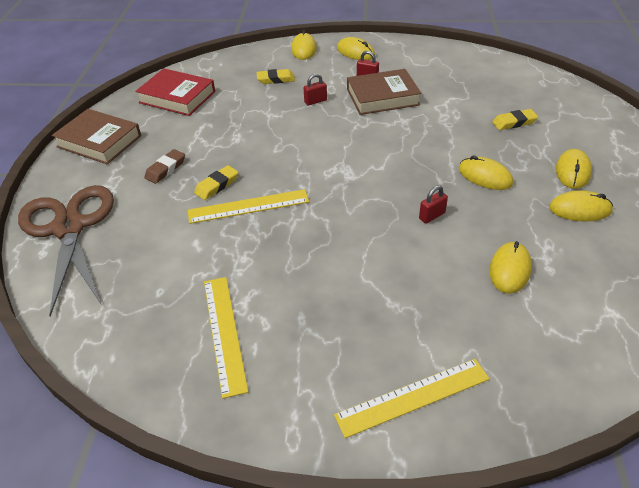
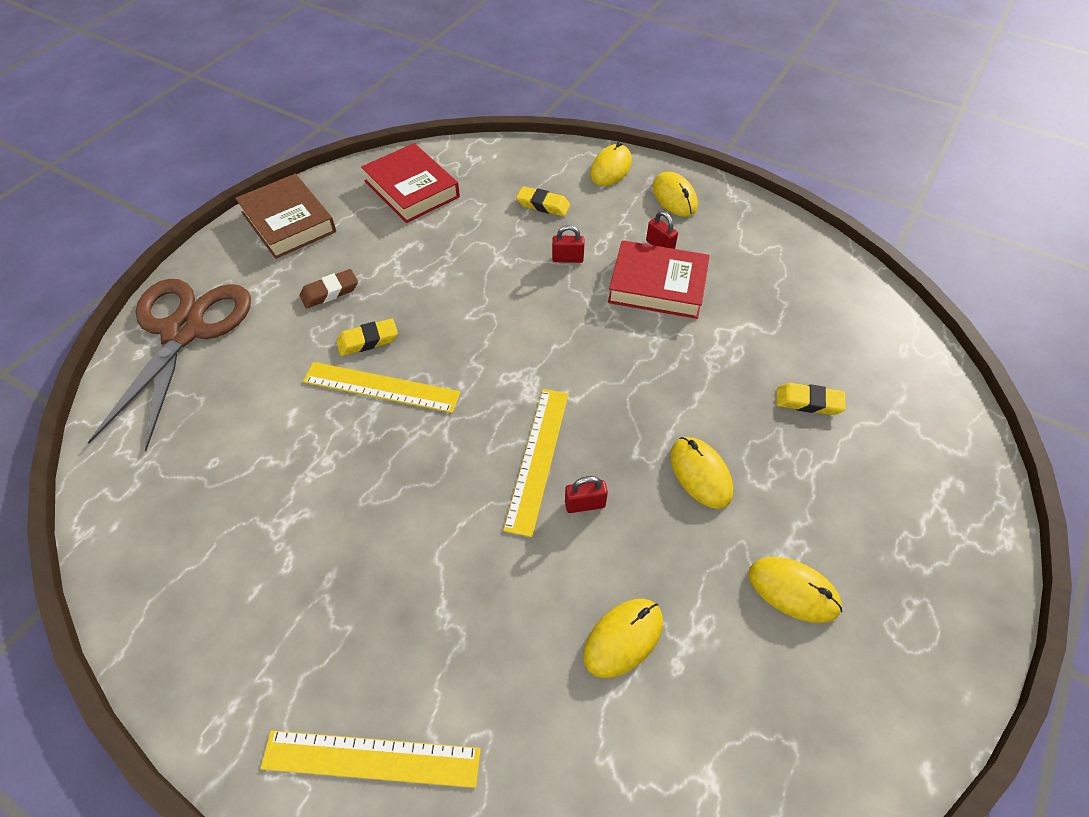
camera: 25 degrees right, 10 degrees up
(224, 333) = (238, 554): yellow ruler -> yellow ruler (537, 458)
(382, 97) = (657, 285): brown book -> red book
(572, 171) = (832, 522): yellow mouse -> none

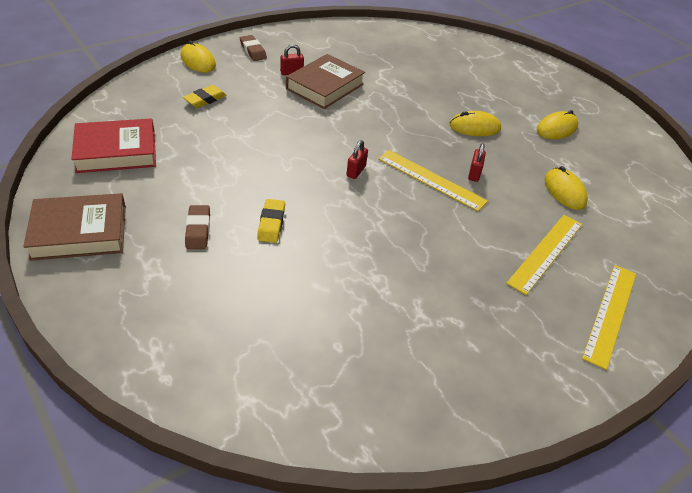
camera: 70 degrees left, 10 degrees down
(184, 331) = (164, 337): brown scissors -> none
(381, 387) = (324, 230): yellow ruler -> yellow ruler (546, 252)
(567, 259) = (270, 109): red padlock -> red padlock (356, 171)
(657, 285) = (325, 86): red book -> brown book
(674, 197) = (253, 51): yellow mouse -> brown eraser
(808, 402) = (447, 76): yellow eraser -> none

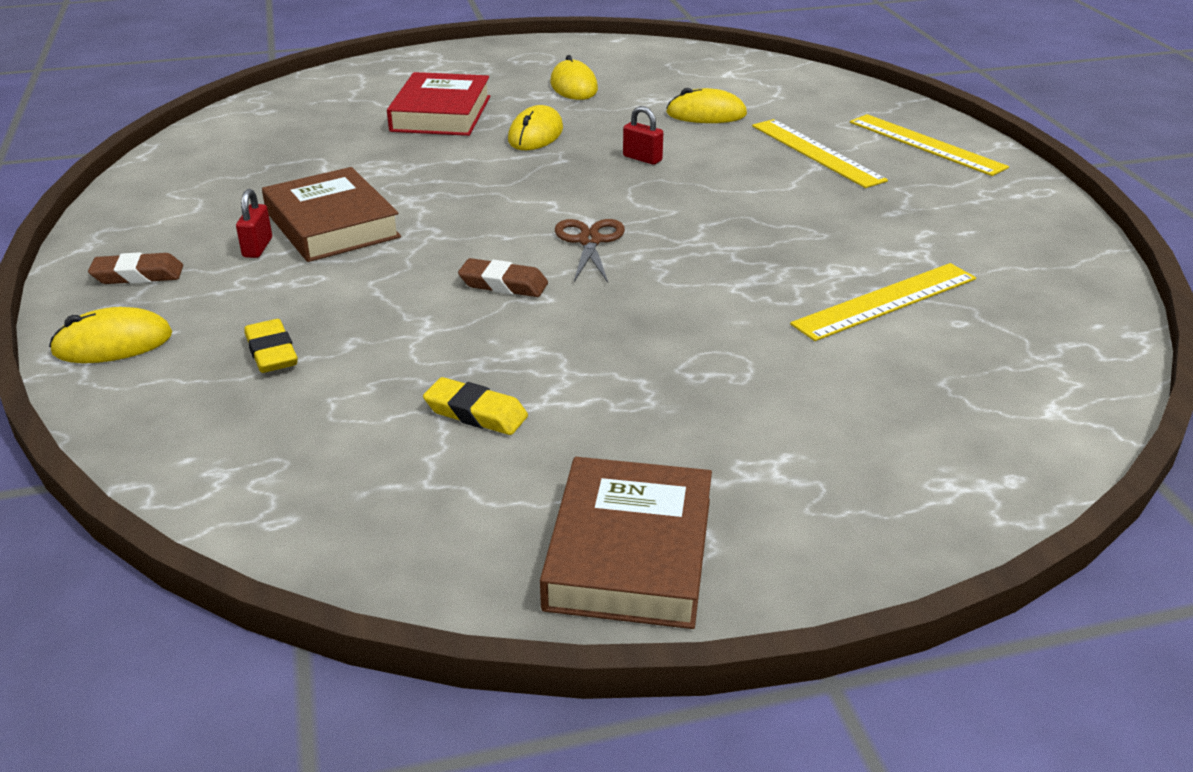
camera: 65 degrees left, 10 degrees down
(116, 151) = (380, 484): red book -> red book (441, 114)
(198, 230) = (676, 409): brown eraser -> brown eraser (503, 284)
(271, 224) = (687, 335): yellow eraser -> yellow eraser (476, 413)
(356, 171) = (590, 241): red padlock -> brown scissors
(431, 180) = (640, 190): yellow ruler -> yellow ruler (885, 301)

